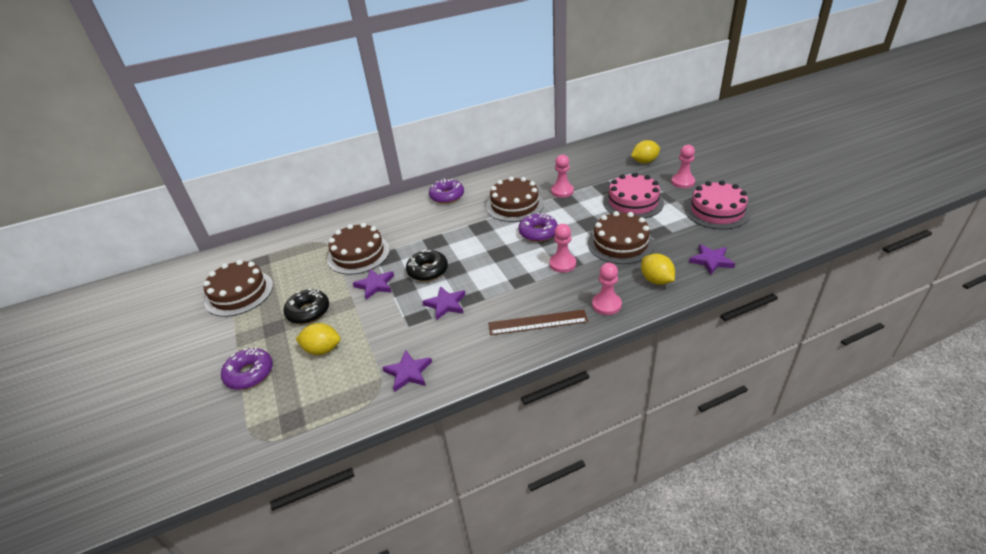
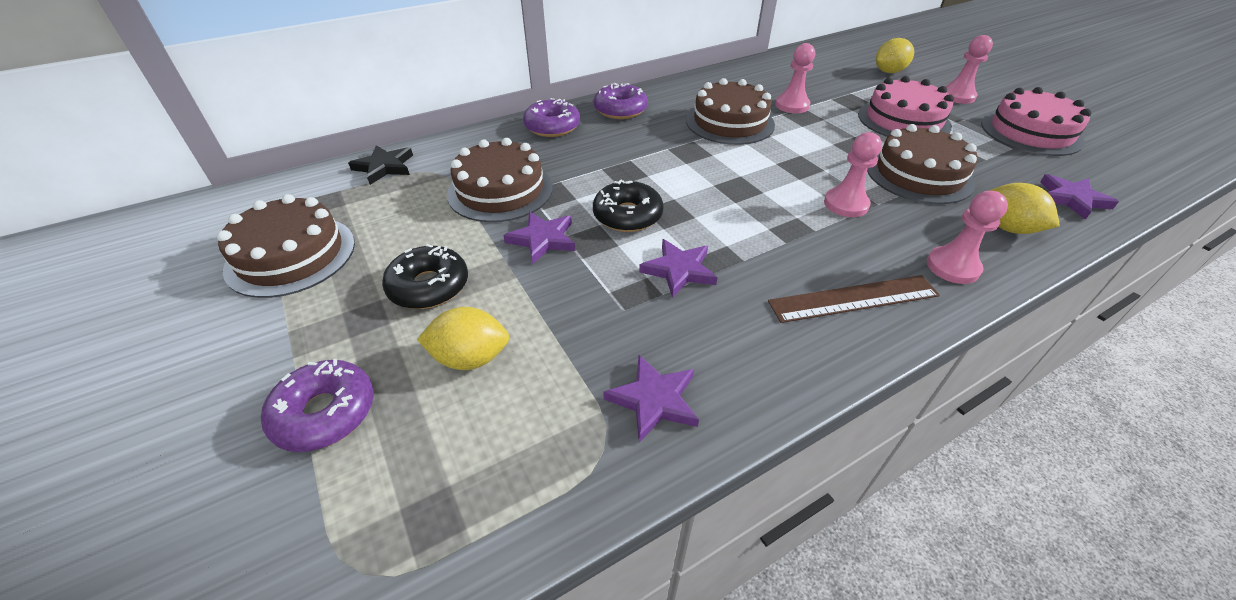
camera: 10 degrees left, 5 degrees up
(295, 238) = (384, 167): none -> black star
(538, 232) = (784, 159): purple donut -> purple donut (552, 127)

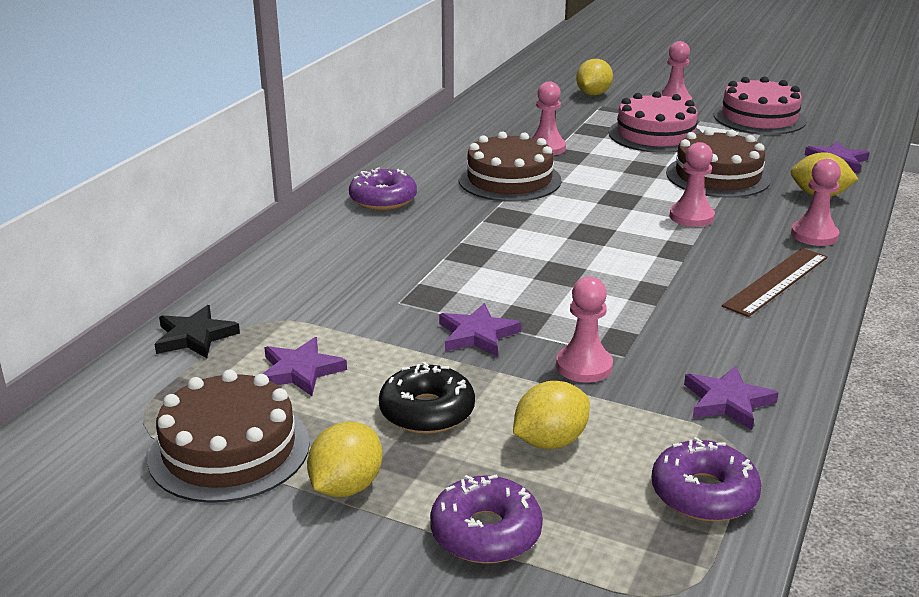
camera: 35 degrees left, 15 degrees down
(306, 320) = (346, 486): none -> yellow lemon
(500, 190) = (369, 311): brown cake -> none
(552, 127) = (332, 237): purple donut -> purple donut (703, 494)
(581, 303) = (584, 366): none -> pink pawn
(627, 215) = (526, 288): black donut -> none
(679, 270) = (628, 312): purple star -> purple star (300, 371)

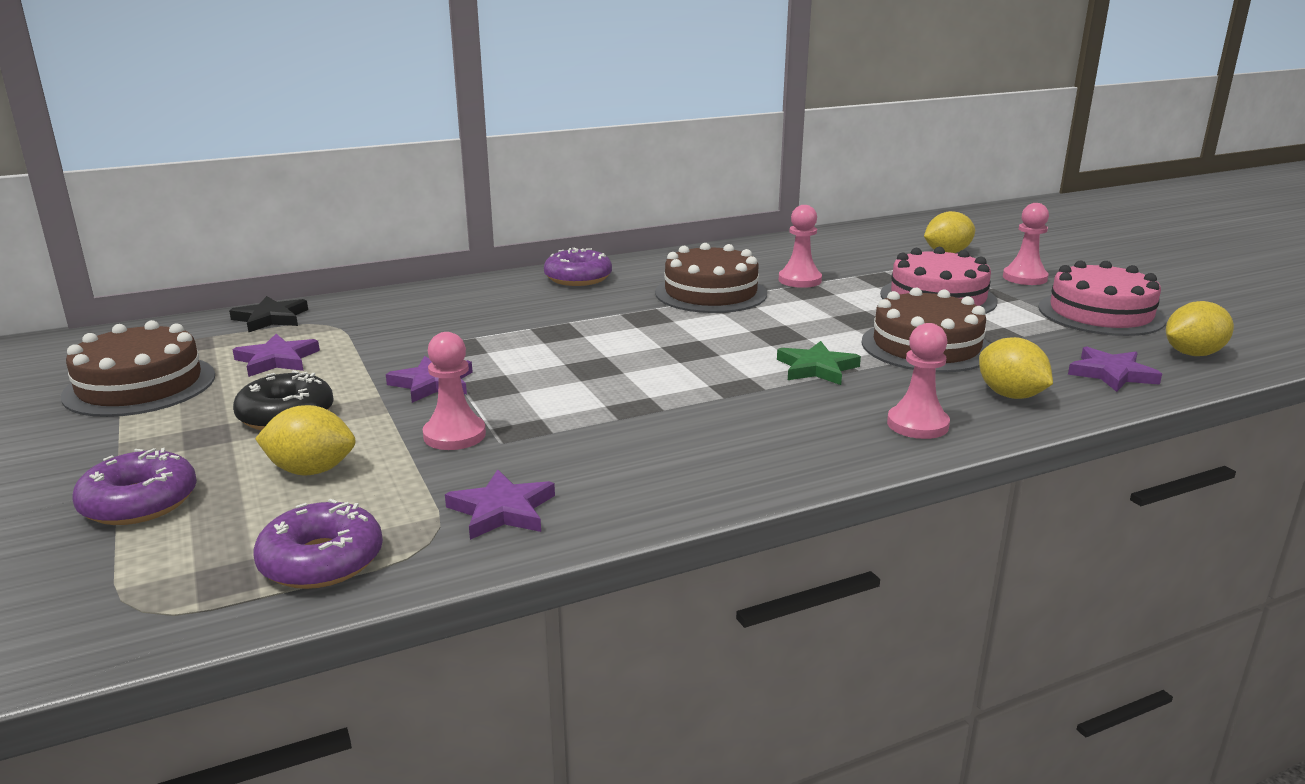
camera: 40 degrees right, 5 degrees down
(346, 486) = (141, 435): yellow lemon -> yellow lemon (1192, 354)
(691, 217) = (817, 368): pink pawn -> green star
(776, 281) = (778, 445): brown ruler -> none

